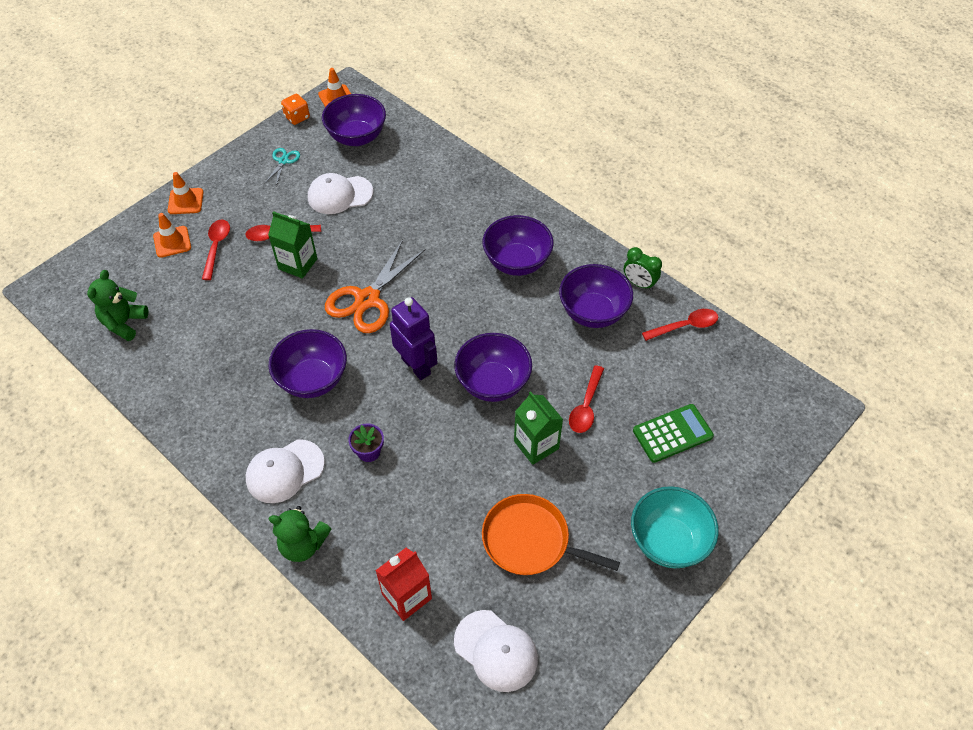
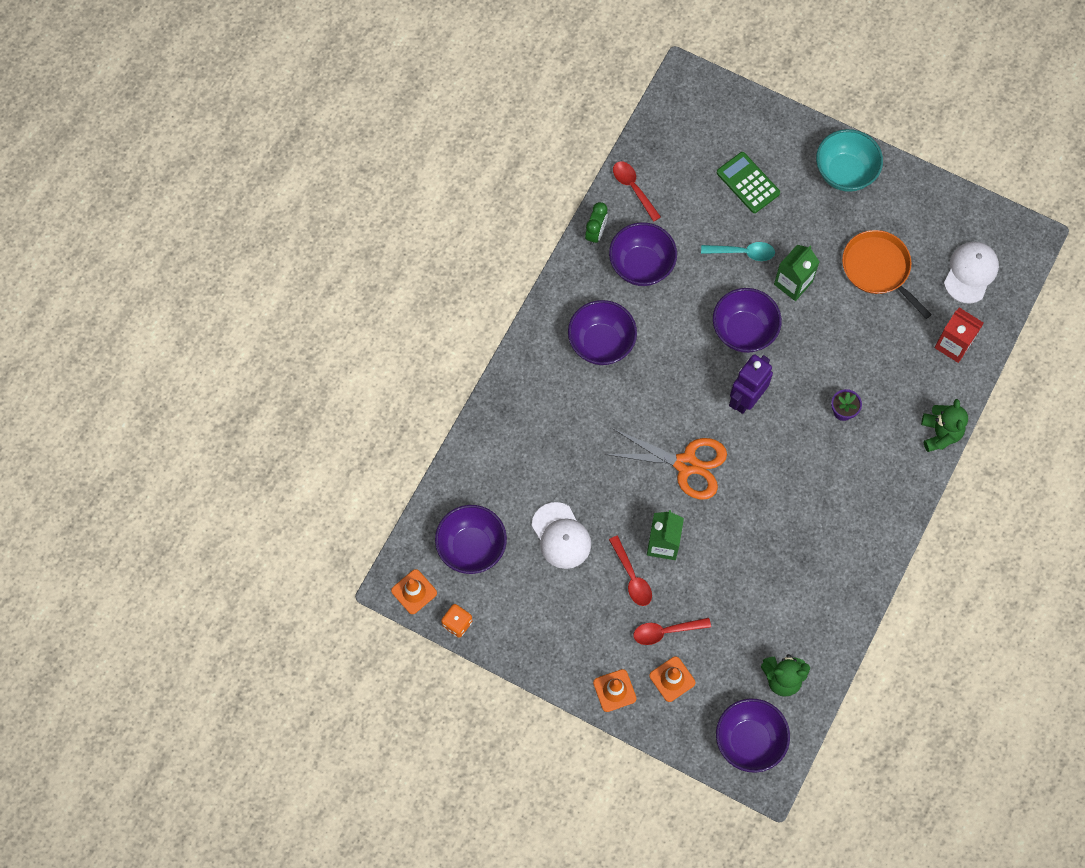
camera: 105 degrees left, 15 degrees up
(283, 161) = (528, 612): turquoise scissors -> none
(285, 471) = (883, 471): white cap -> none
(313, 380) = (789, 481): purple bowl -> purple bowl (749, 740)
(530, 540) = (878, 269): orange pan -> orange pan turned 135 degrees clockwise
(586, 406) = (743, 252): red spoon -> turquoise spoon

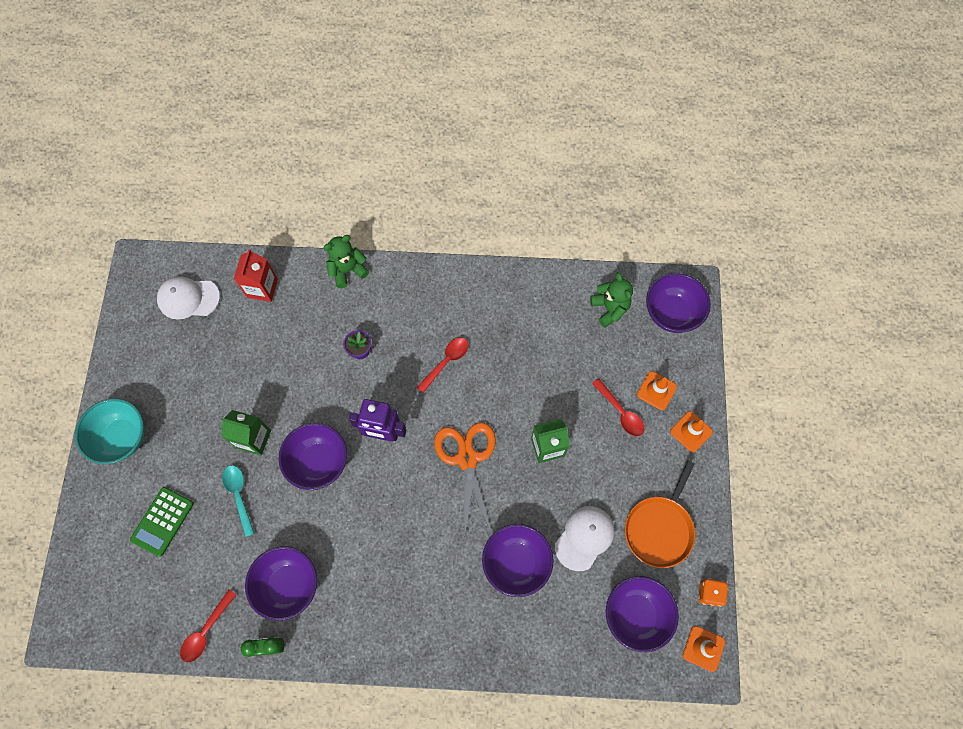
camera: 115 degrees left, 0 degrees up
(601, 343) = (384, 587): purple bowl -> purple bowl (516, 562)
(632, 577) = (589, 460): red spoon -> red spoon (446, 362)
(878, 269) = (212, 373): orange pan -> orange pan (659, 528)

